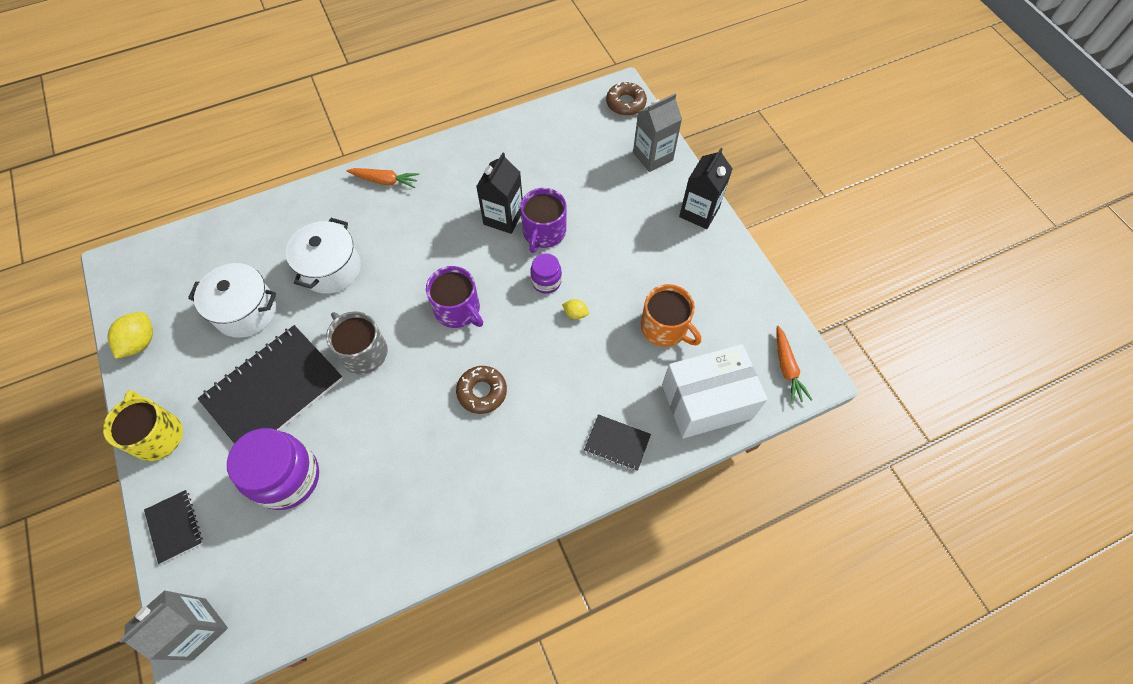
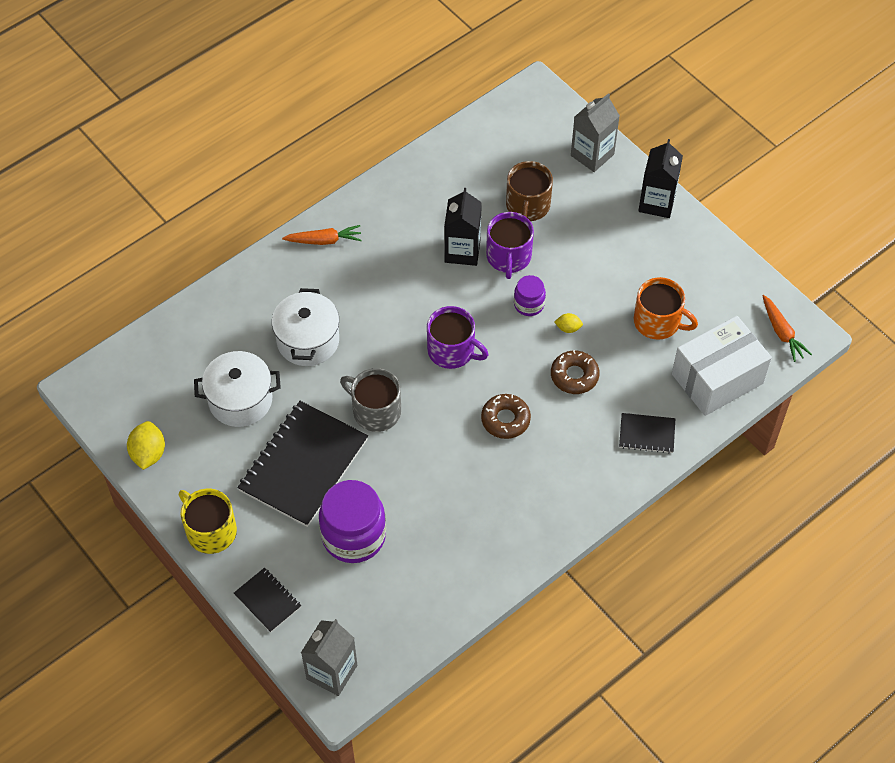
camera: 15 degrees left, 5 degrees down
(578, 189) = (527, 206): none -> brown mug
(625, 103) = (545, 103): brown donut -> brown donut (574, 376)

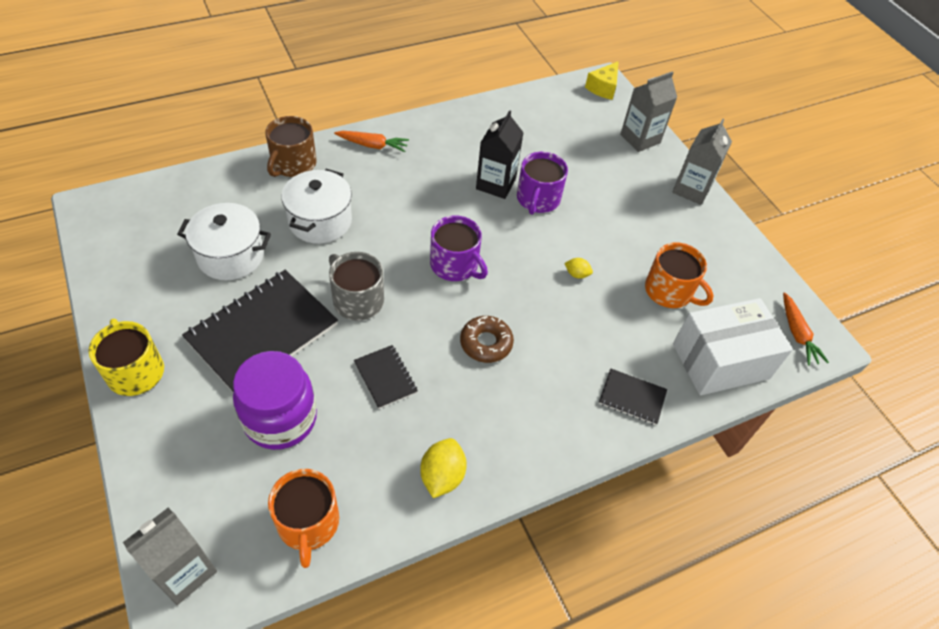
camera: 10 degrees right, 5 degrees down
(148, 453) = (116, 280): yellow lemon -> yellow lemon (442, 476)
(267, 600) = (155, 464): black notebook -> black notebook (385, 377)
(412, 611) = (308, 523): none -> orange mug
(527, 206) = (569, 163): brown mug -> brown mug (293, 164)
(529, 304) = (544, 243): purple jar -> none
(538, 99) = (603, 88): none -> yellow cheese
(574, 376) = (570, 319): brown donut -> none
(656, 202) = (691, 189): black carton -> grey carton

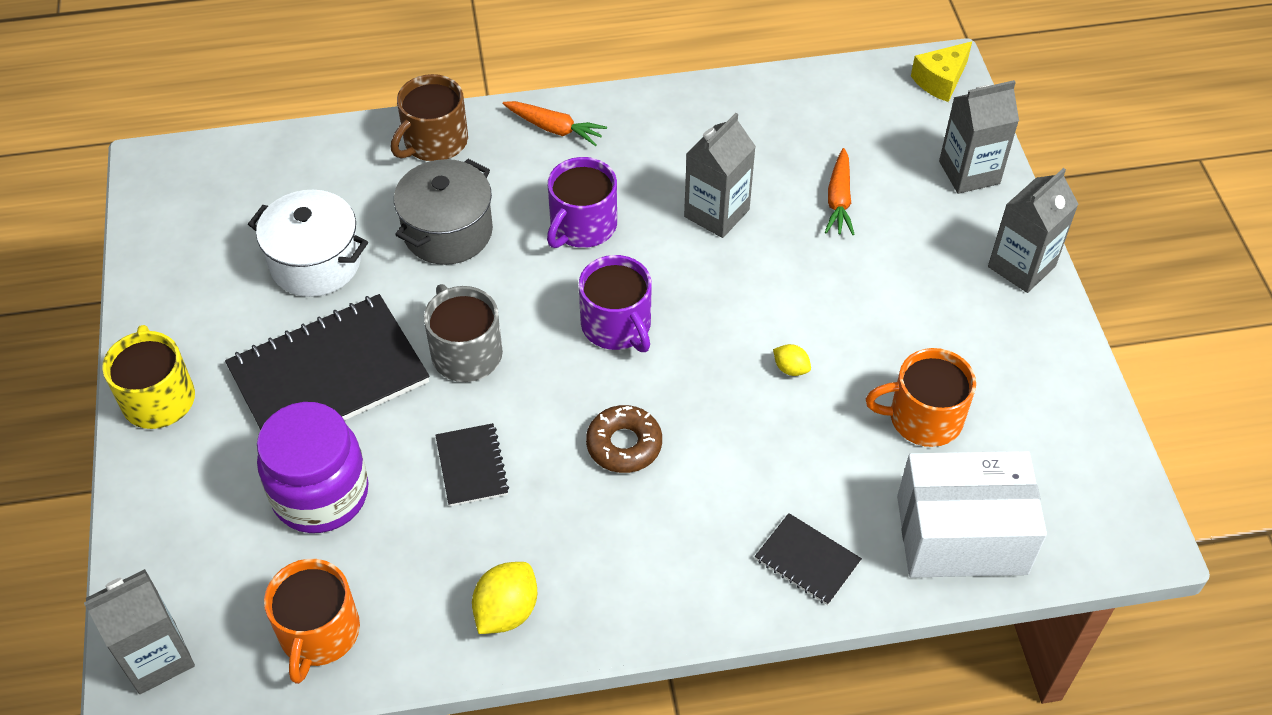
camera: 20 degrees right, 0 degrees up
(320, 221) = (448, 232): white pot -> grey pot
(496, 184) = (716, 213): black carton -> grey carton
(538, 199) = (772, 246): purple mug -> purple mug (582, 226)
(669, 291) = (923, 418): orange mug -> orange mug turned 120 degrees clockwise
(797, 334) = (1101, 517): orange carrot -> orange carrot (839, 200)

